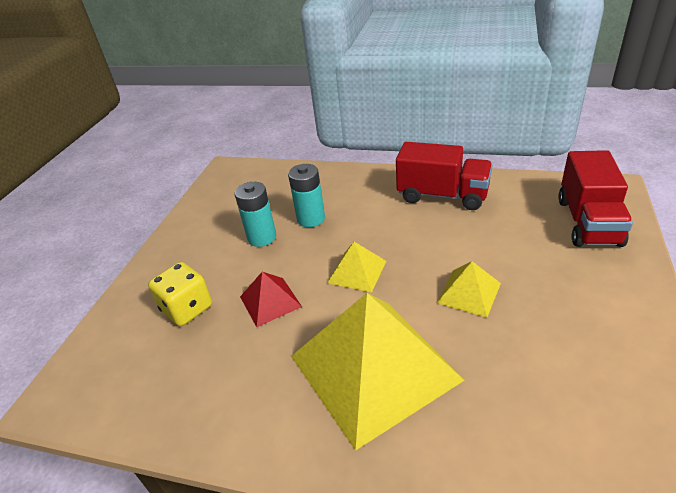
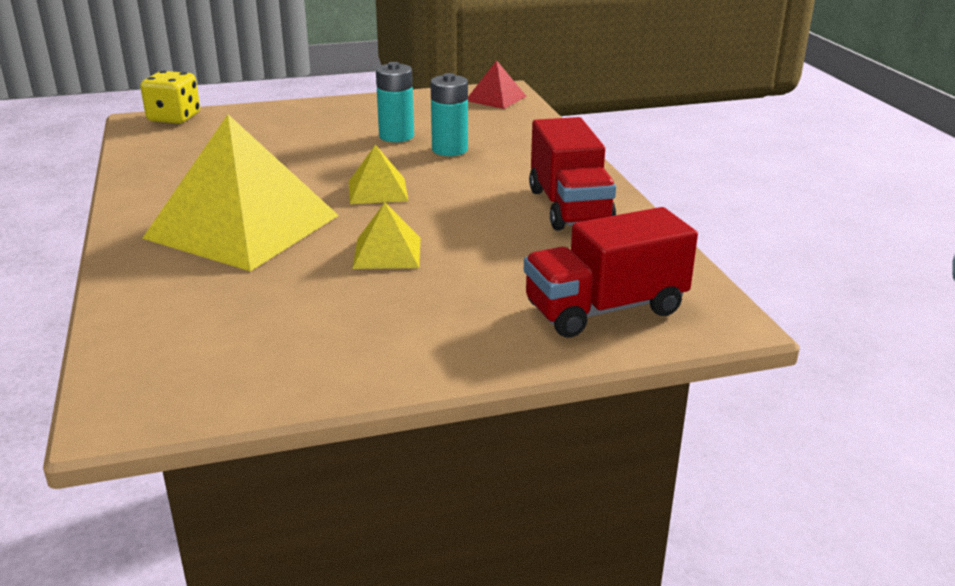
camera: 55 degrees right, 10 degrees down
(187, 308) = (269, 134): yellow dice -> yellow dice (174, 118)
(270, 301) = (302, 163): red pyramid -> red pyramid (495, 98)

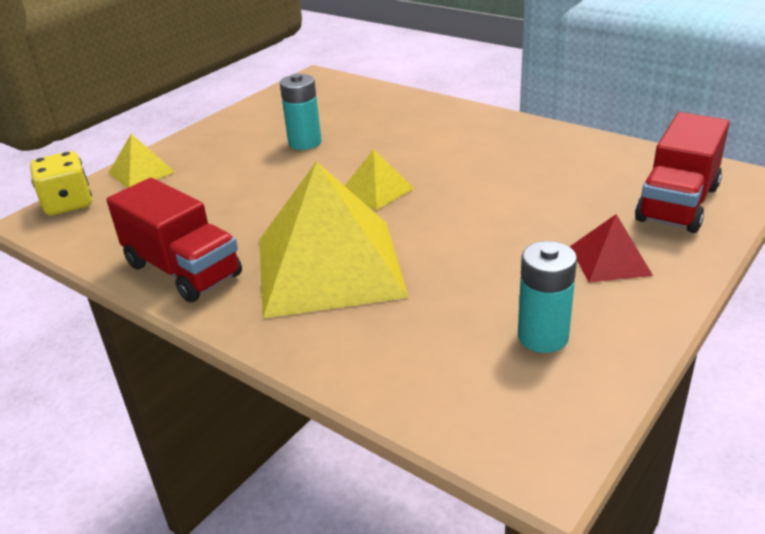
camera: 35 degrees left, 5 degrees up
(387, 252) = (477, 233): yellow pyramid -> yellow pyramid (141, 172)
(449, 150) = (366, 137): turquoise battery -> turquoise battery (543, 337)
(495, 98) = (322, 85): red pyramid -> red pyramid (610, 260)
(569, 207) = (527, 145): red truck -> red truck (183, 270)

